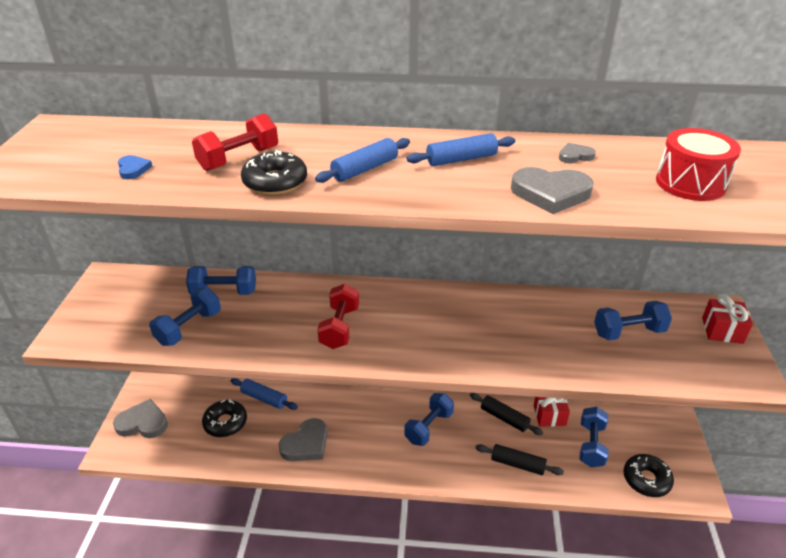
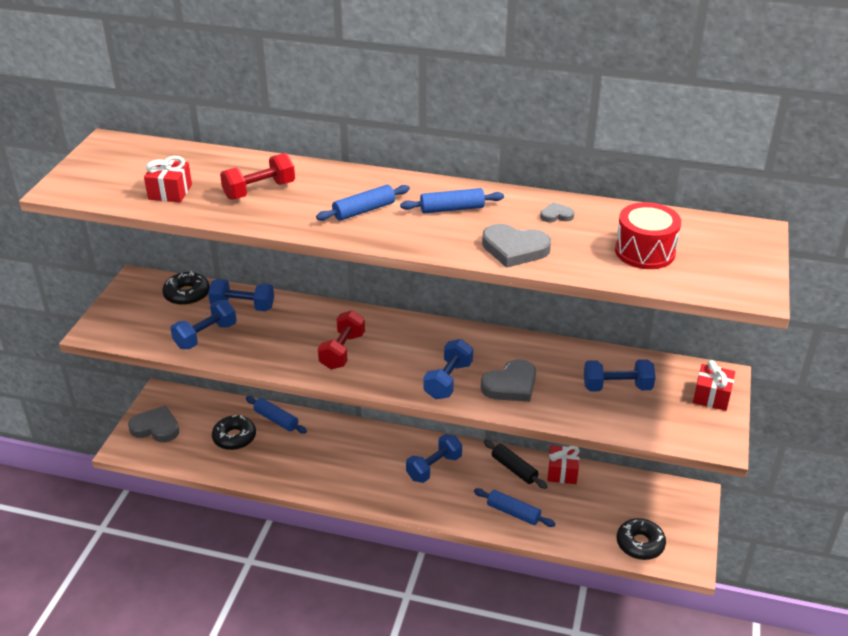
camera: 10 degrees right, 0 degrees up
(133, 169) = (170, 192): blue heart -> red gift
(275, 182) = (284, 215): black donut -> black donut (187, 294)
(306, 444) = (308, 467): grey heart -> grey heart (511, 385)
(517, 464) = (513, 512): black rolling pin -> blue rolling pin
(591, 445) = (595, 505): blue dumbbell -> blue dumbbell (448, 380)

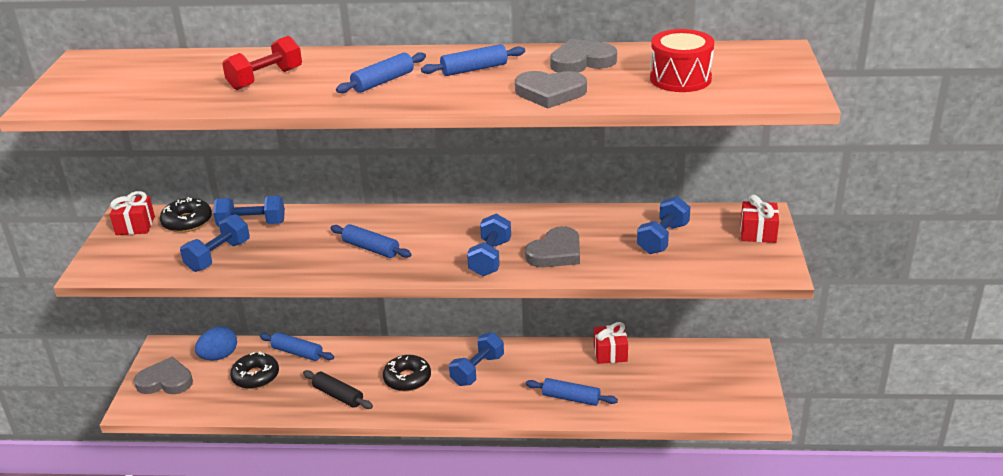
camera: 10 degrees left, 5 degrees down
(170, 192) = (168, 92): red gift -> red gift (135, 225)
(207, 411) = (219, 356): none -> blue egg
(342, 351) = (371, 248): red dumbbell -> blue rolling pin
(514, 469) = (560, 358): black rolling pin -> black rolling pin (338, 395)
(556, 215) = (581, 61): grey heart -> grey heart, size x1.95
(617, 387) = (663, 238): blue dumbbell -> blue dumbbell turned 45 degrees counterclockwise
(640, 544) = (707, 405): black donut -> black donut (407, 379)

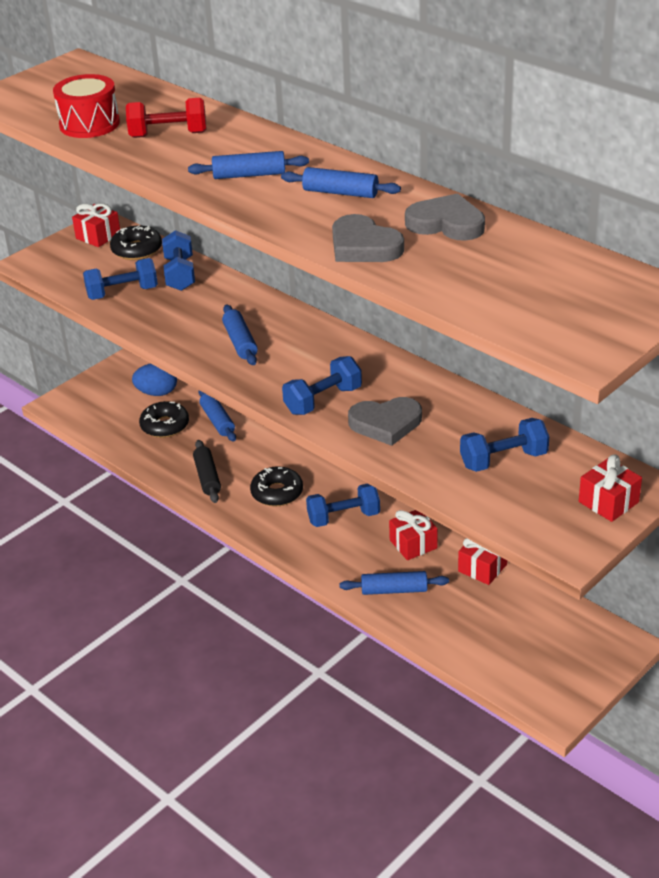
camera: 40 degrees right, 5 degrees up
(165, 381) = (99, 394): grey heart -> none
(252, 224) = (180, 274): blue dumbbell -> blue dumbbell turned 45 degrees clockwise
(547, 362) = (413, 544): none -> red gift
(571, 398) = (394, 590): blue rolling pin -> blue rolling pin turned 60 degrees counterclockwise
(680, 79) = (505, 282): red drum -> red drum (89, 124)

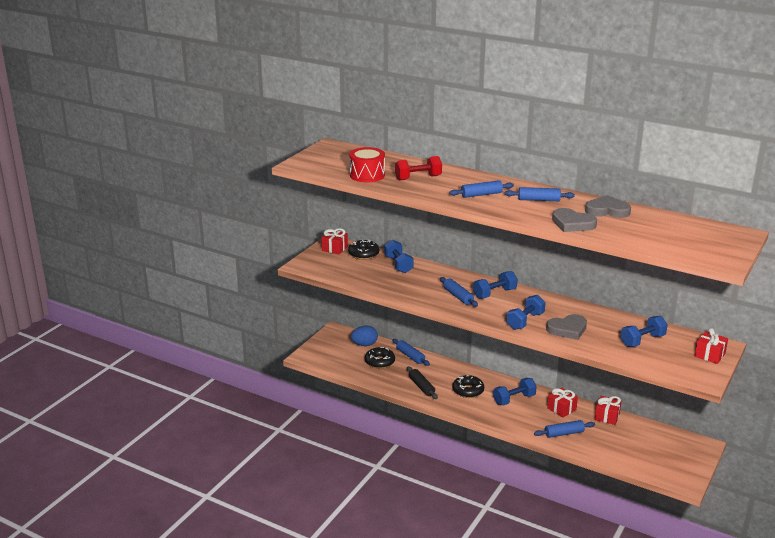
camera: 15 degrees left, 10 degrees down
(122, 293) = (370, 277): blue dumbbell -> blue dumbbell (494, 293)

